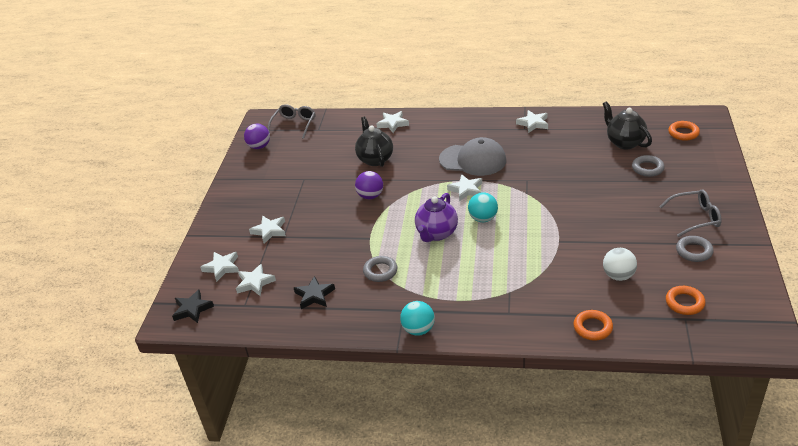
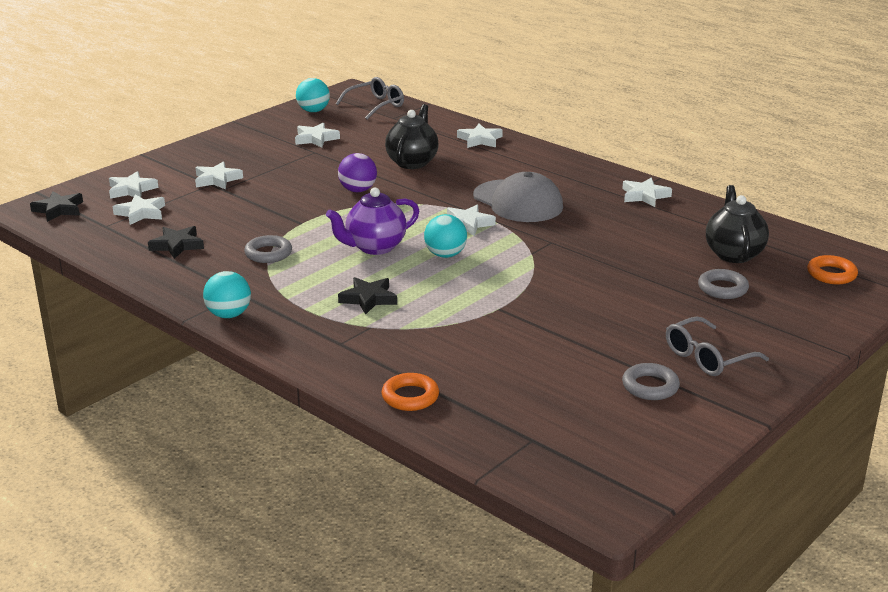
camera: 30 degrees right, 10 degrees down
(259, 146) = (313, 111): purple ball -> turquoise ball
(291, 168) = (316, 139): none -> white star
(482, 273) = (368, 299): none -> black star
(618, 276) = (517, 367): white ball -> none
(684, 303) = (556, 426): orange ring -> none
(695, 218) = (707, 357): grey glasses -> grey glasses turned 120 degrees clockwise

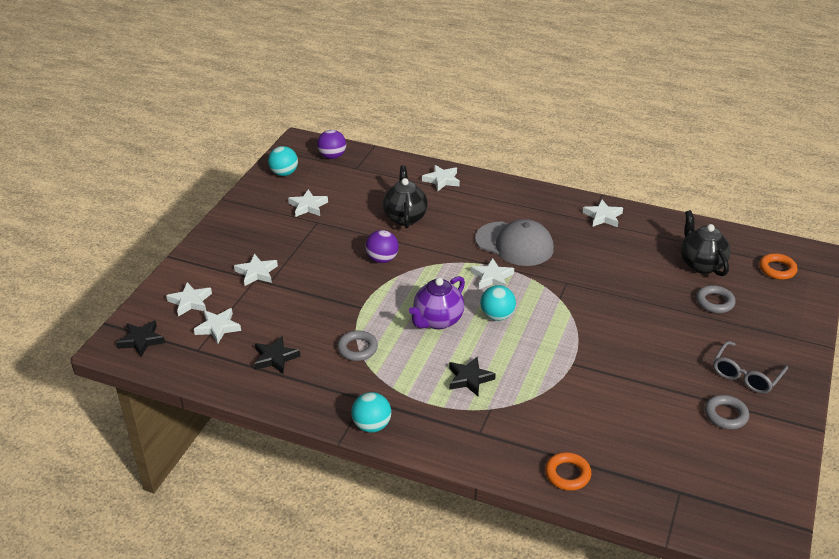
camera: 20 degrees left, 10 degrees up
(376, 105) = (332, 156): grey glasses -> purple ball

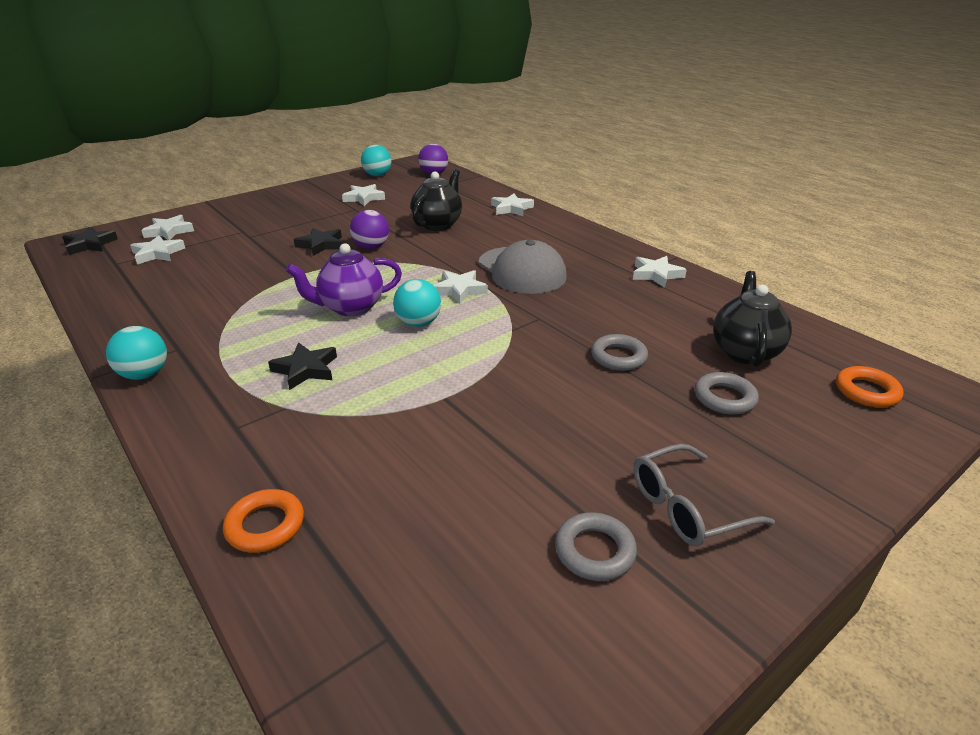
camera: 30 degrees right, 5 degrees down
(256, 273) = (251, 228): white star -> none
(275, 358) = (161, 289): black star -> black star (321, 245)
(357, 348) = (241, 305): grey ring -> grey ring (618, 357)

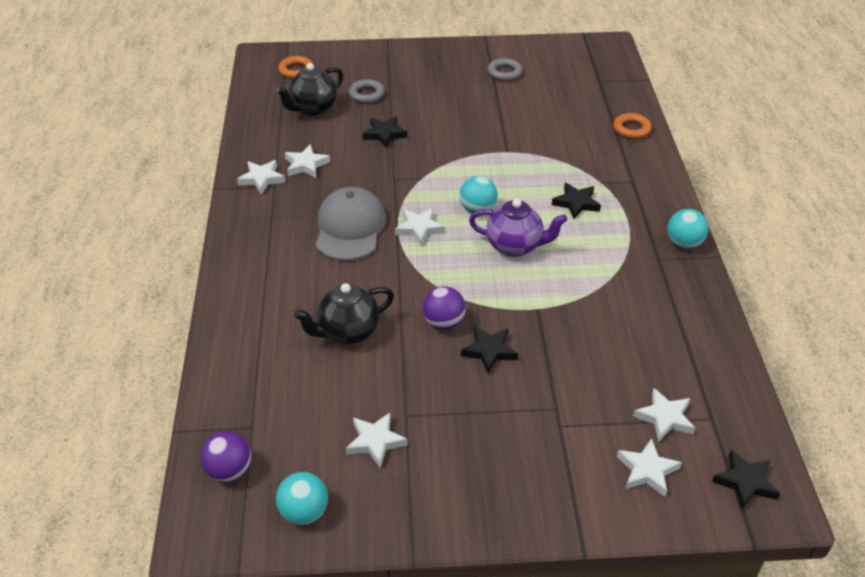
camera: 145 degrees left, 10 degrees up
(511, 208) = (244, 325): white star -> white star (306, 165)
(618, 357) = (384, 134): grey ring -> black star
(686, 507) = (451, 69): grey glasses -> none

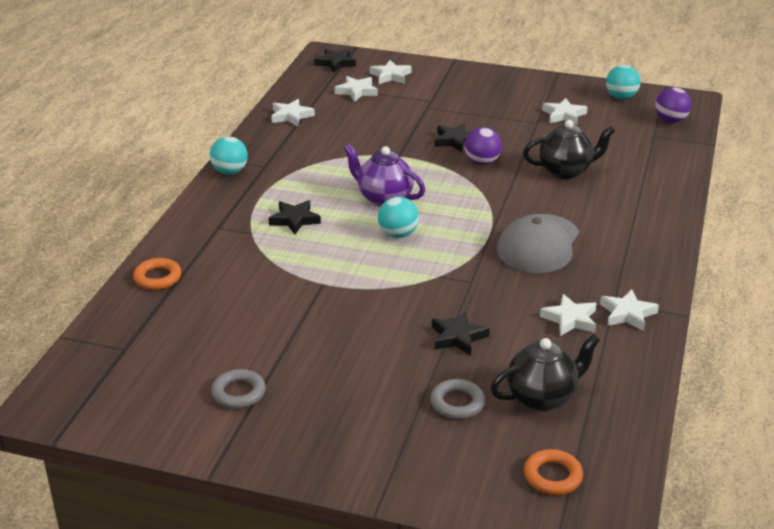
camera: 160 degrees left, 10 degrees down
(419, 228) = (467, 230): white star -> white star (291, 116)

